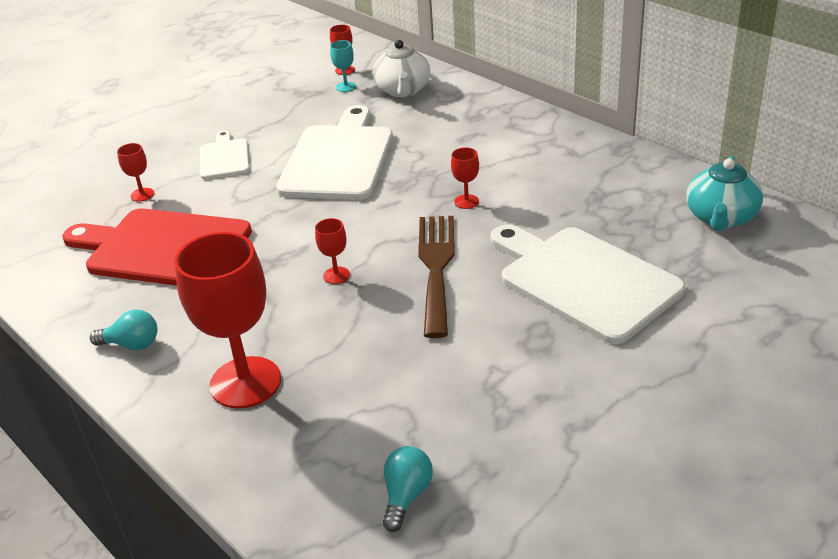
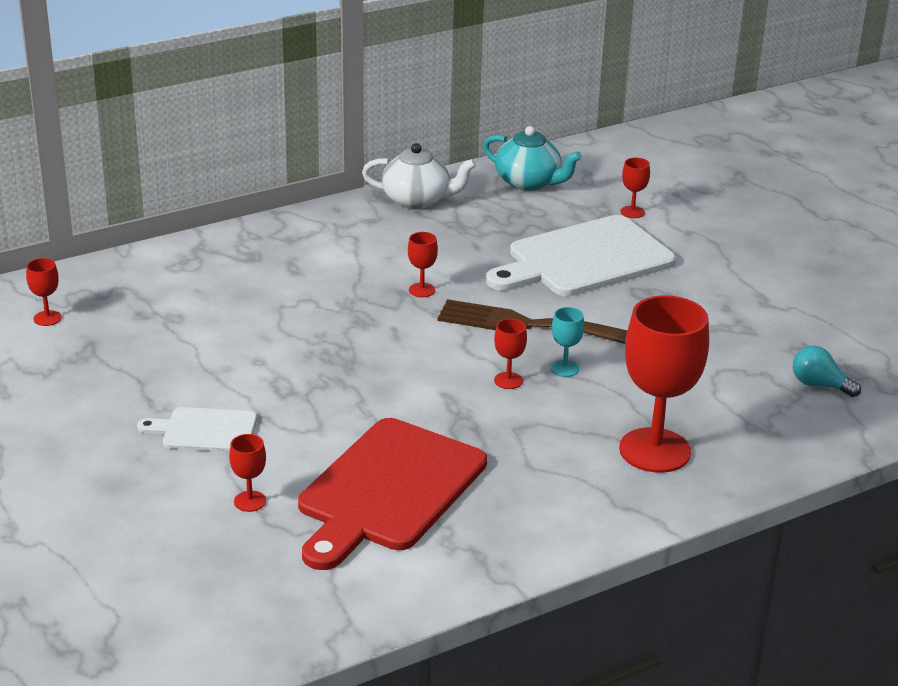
camera: 80 degrees left, 5 degrees down
(132, 344) = (565, 519): turquoise light bulb -> none
(338, 159) = (275, 351): white cutting board -> none
(346, 87) = (96, 323): turquoise goblet -> turquoise goblet (564, 368)
(403, 90) = (146, 287): white teapot -> white teapot (417, 200)
(714, 295) = (632, 212): none -> red goblet

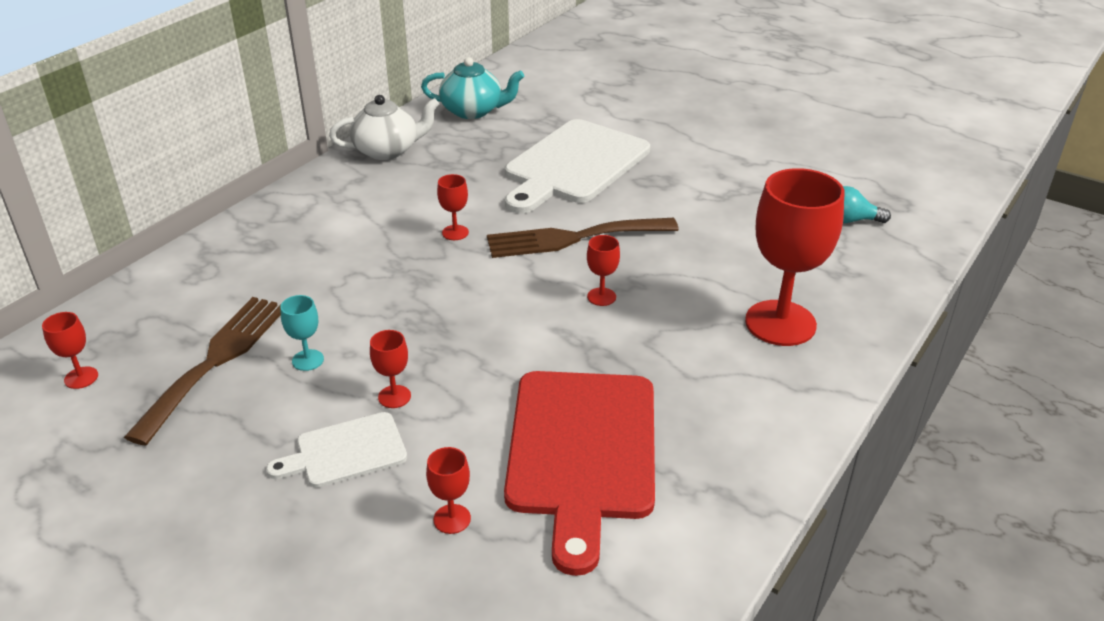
camera: 25 degrees left, 5 degrees up
(153, 335) = (216, 360): none -> brown fork
(564, 368) = (640, 269): turquoise goblet -> turquoise goblet (308, 360)
(632, 212) = (578, 114): red goblet -> red goblet (394, 396)

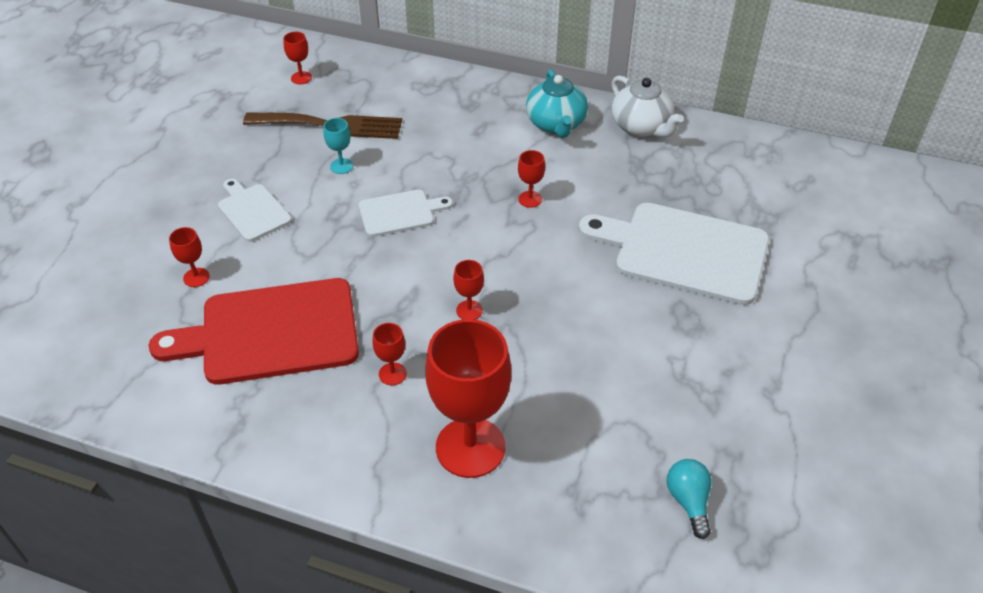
camera: 75 degrees right, 10 degrees up
(394, 396) = (312, 219): red goblet -> red goblet (392, 374)
(425, 323) = (400, 212): none -> white cutting board
(473, 111) = (747, 161): turquoise teapot -> turquoise teapot (556, 124)
(573, 238) = (553, 275): brown fork -> none

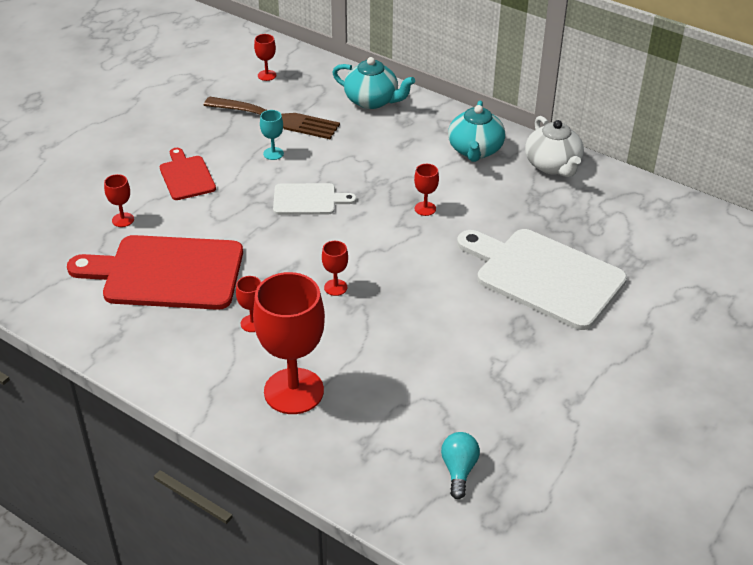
camera: 15 degrees right, 5 degrees down
(252, 211) = (186, 176): white cutting board -> red cutting board
(427, 87) = (372, 101): none -> turquoise teapot

